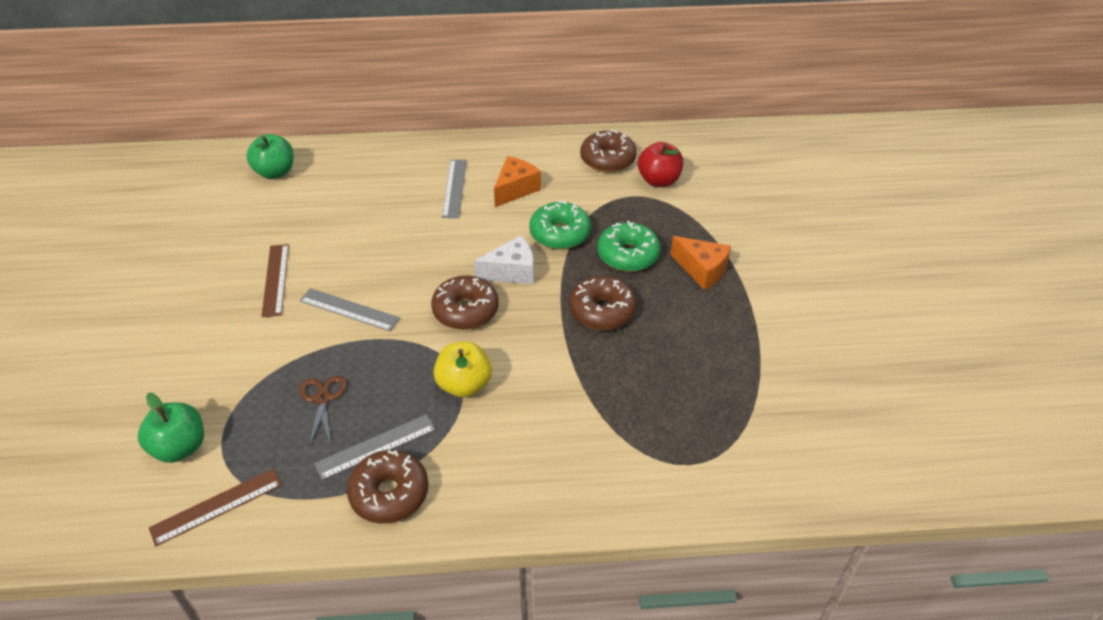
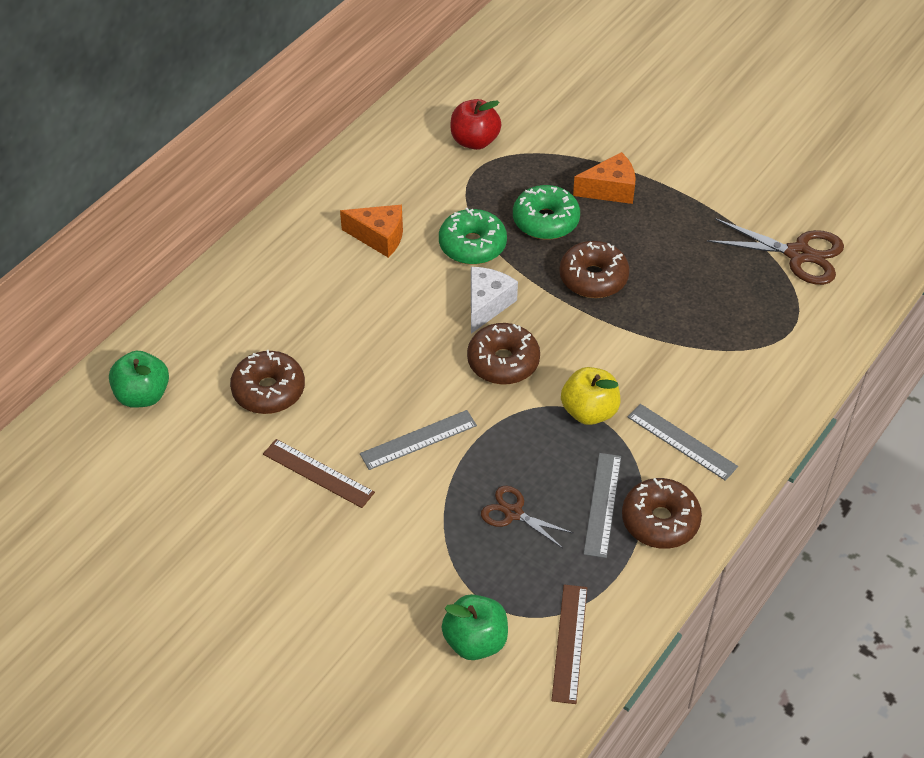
camera: 50 degrees left, 5 degrees up
(454, 188) = (328, 277): grey ruler -> grey ruler (681, 442)
(515, 189) = (379, 237): orange cheese -> orange cheese turned 120 degrees clockwise
(607, 159) = (409, 153): brown donut -> brown donut (268, 390)
(778, 419) = (798, 254): none -> brown scissors

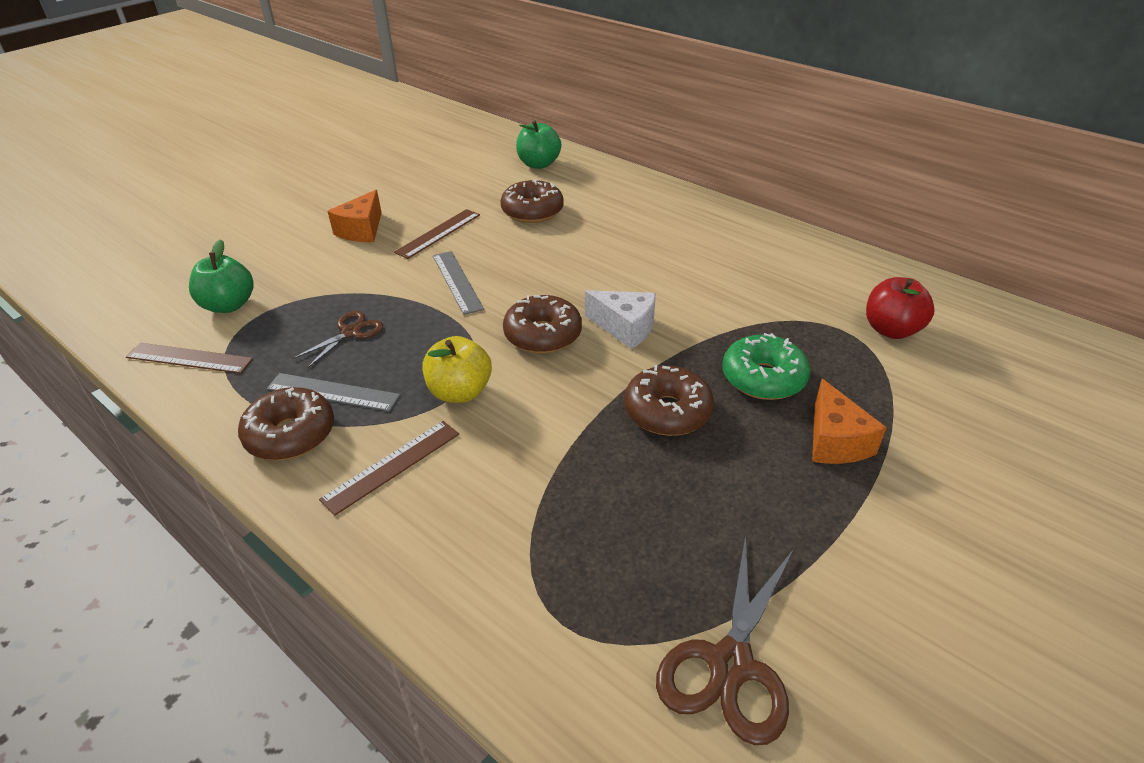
camera: 95 degrees right, 10 degrees down
(379, 237) = (720, 264): orange cheese -> orange cheese (362, 230)
(472, 245) = (715, 321): green donut -> none
(681, 442) = (392, 466): grey ruler -> brown ruler

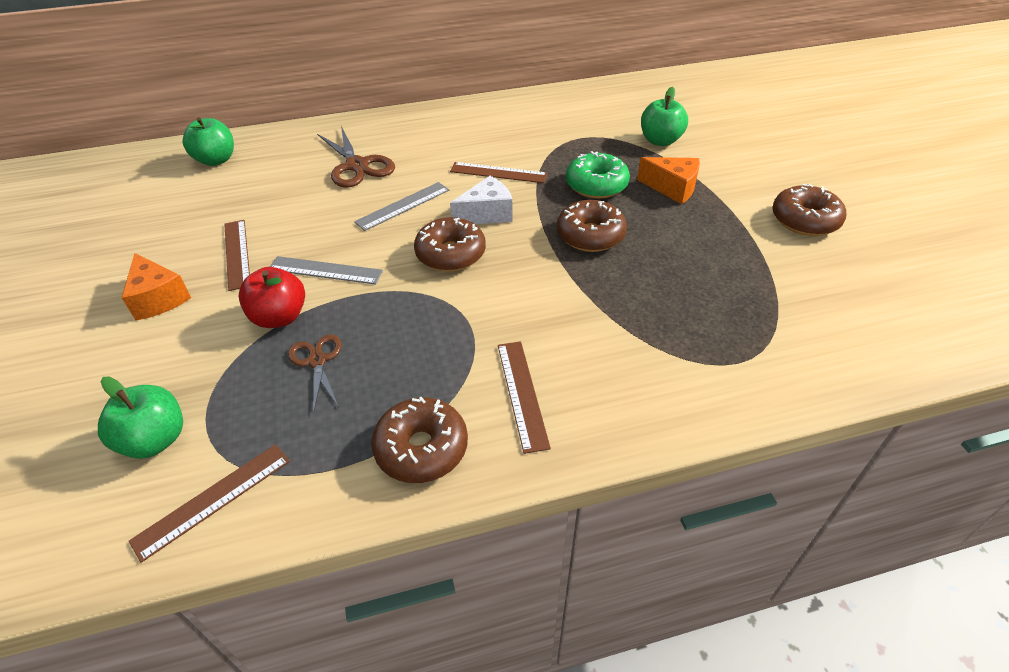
camera: 55 degrees left, 5 degrees up
(333, 392) = (392, 401): grey ruler -> grey ruler (403, 206)
(460, 392) = (472, 323): yellow apple -> none
(532, 211) = (282, 192): brown donut -> brown donut (804, 220)
(700, 304) = (498, 172): none -> brown ruler
(730, 664) = (807, 306): brown scissors -> brown scissors (357, 166)
(891, 330) = (600, 123): red apple -> red apple (279, 317)
(923, 391) = (660, 141): none -> green apple

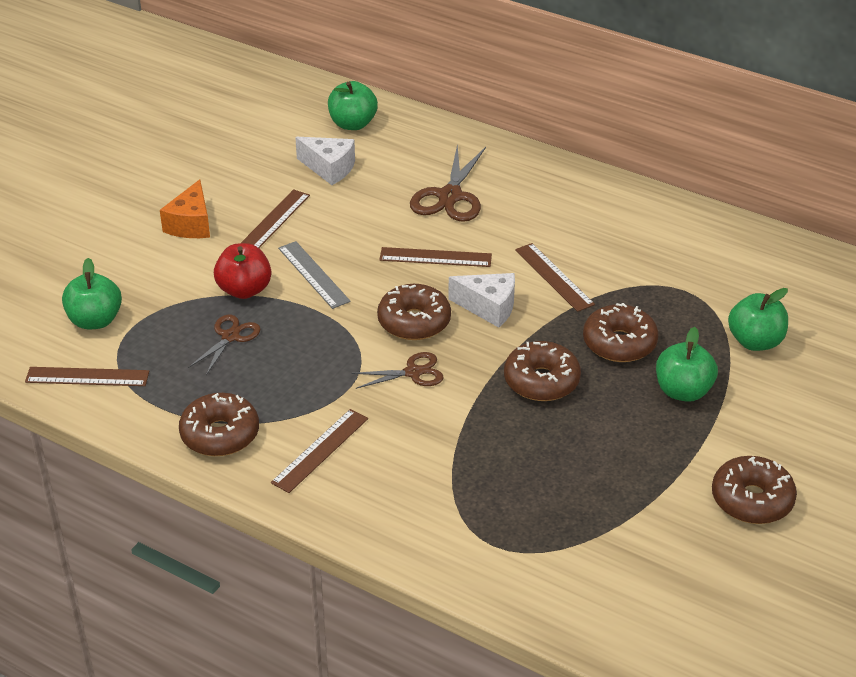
camera: 45 degrees right, 5 degrees down
(236, 195) = (329, 168): none -> white cheese
(403, 206) = (435, 257): grey ruler -> brown ruler
(502, 287) = (413, 372): none -> brown scissors
(596, 185) = (619, 343): green donut -> brown donut
(672, 188) = (683, 391): orange cheese -> green apple

